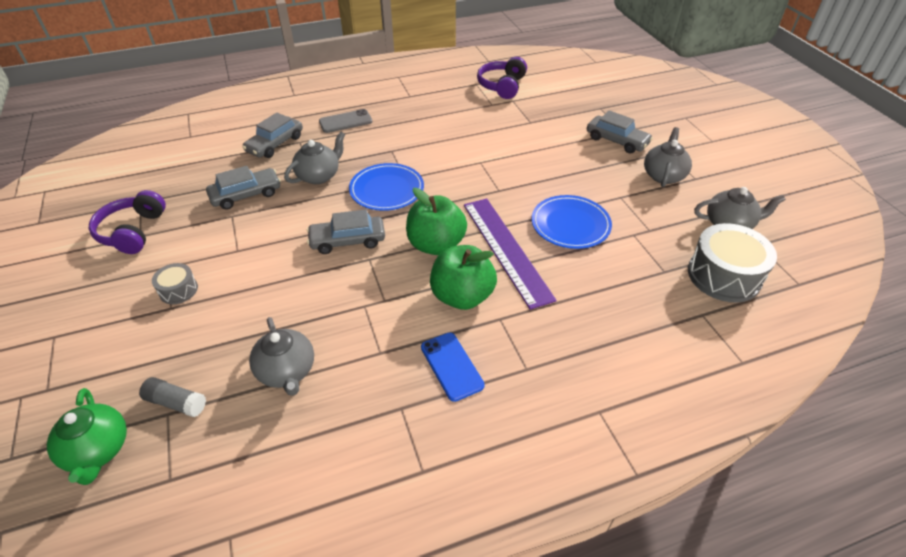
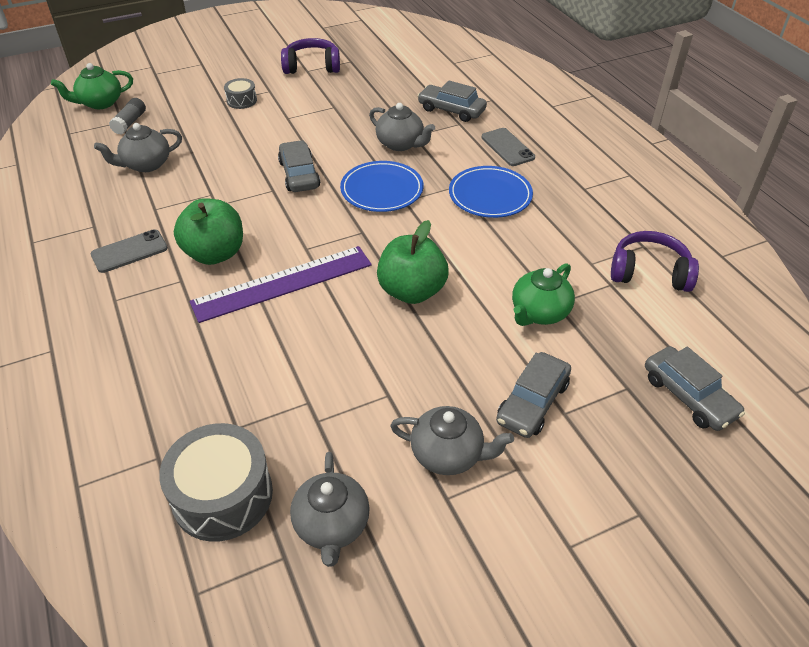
camera: 85 degrees right, 0 degrees up
(246, 195) = (365, 108): grey car -> grey car (688, 396)
(436, 245) = (292, 231): green apple -> green apple (412, 291)
(452, 366) = (129, 251): blue phone -> grey phone
(539, 129) = (539, 313): none -> green teapot
(570, 225) = (327, 339): blue plate -> blue plate (490, 195)

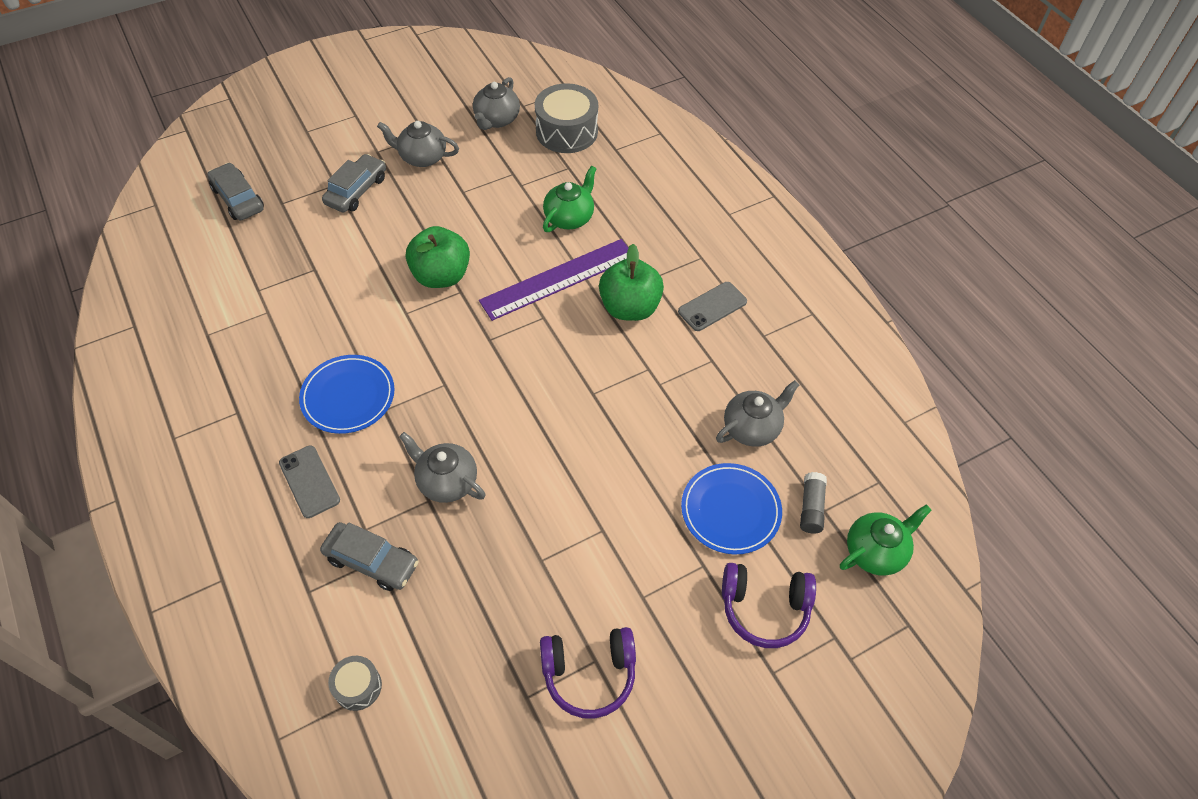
camera: 175 degrees right, 10 degrees up
(241, 100) = (676, 568): grey drum -> grey drum (358, 686)
(299, 174) = (567, 420): grey car -> none
(332, 526) = (496, 120): grey teapot -> grey teapot turned 150 degrees counterclockwise
(382, 190) = (470, 399): blue plate -> blue plate (730, 510)
(539, 313) = (332, 260): green teapot -> green teapot (569, 217)
(649, 273) = (216, 304): purple headphones -> purple headphones (764, 608)

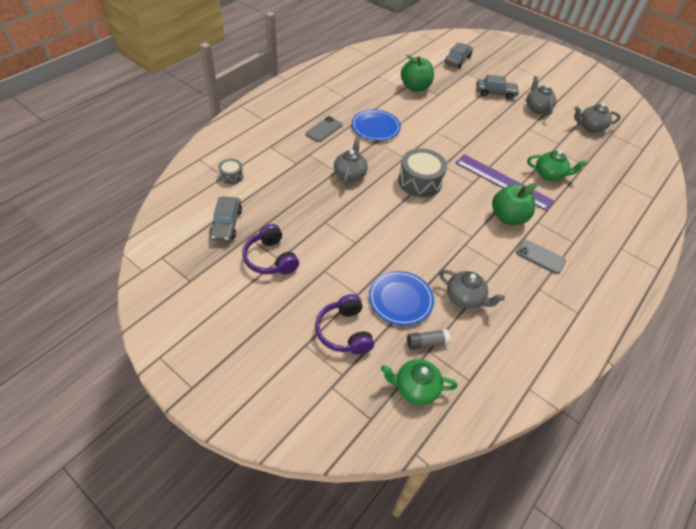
camera: 65 degrees right, 5 degrees down
(372, 561) = (294, 161): grey car -> grey car (226, 224)
(441, 276) = (468, 137): green apple -> green apple (415, 87)
(566, 131) = (611, 157): grey drum -> grey drum (420, 181)
(875, 551) = (415, 388): green teapot -> green teapot turned 150 degrees clockwise

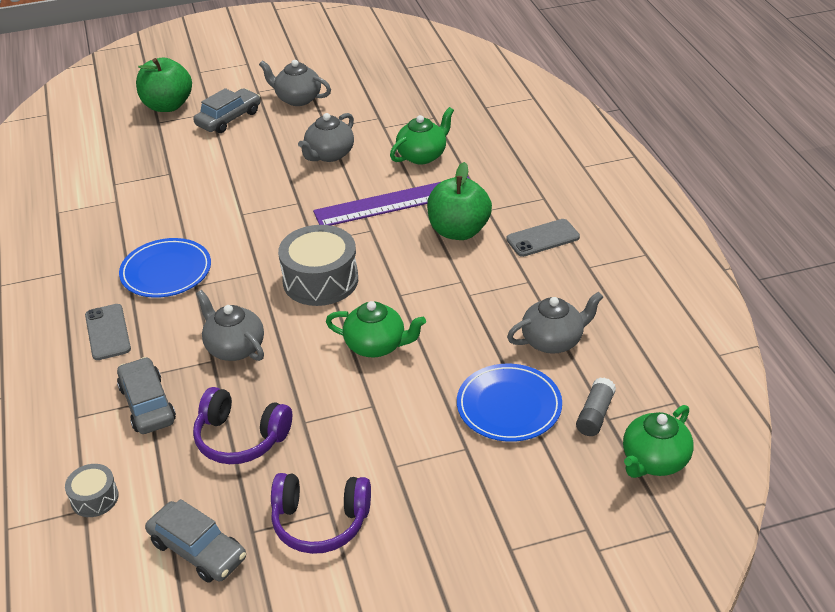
camera: 50 degrees left, 10 degrees down
(344, 331) = (518, 493): purple headphones -> purple headphones (241, 438)
(396, 224) = (376, 345): none -> green teapot
(415, 87) = (128, 187): green apple -> green apple (167, 106)
(457, 60) = (121, 116): grey car -> grey car (147, 404)
(590, 127) = (377, 76): grey teapot -> grey teapot (329, 155)

